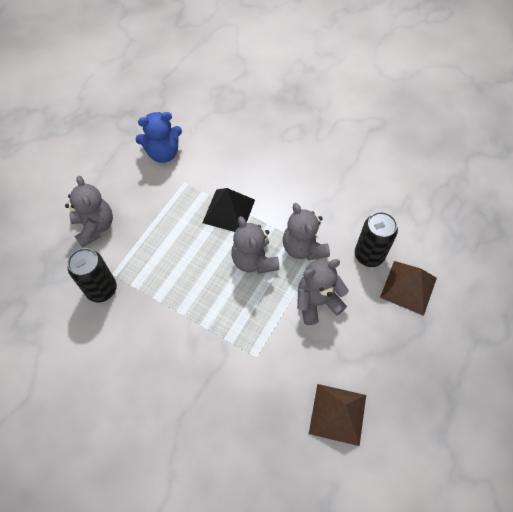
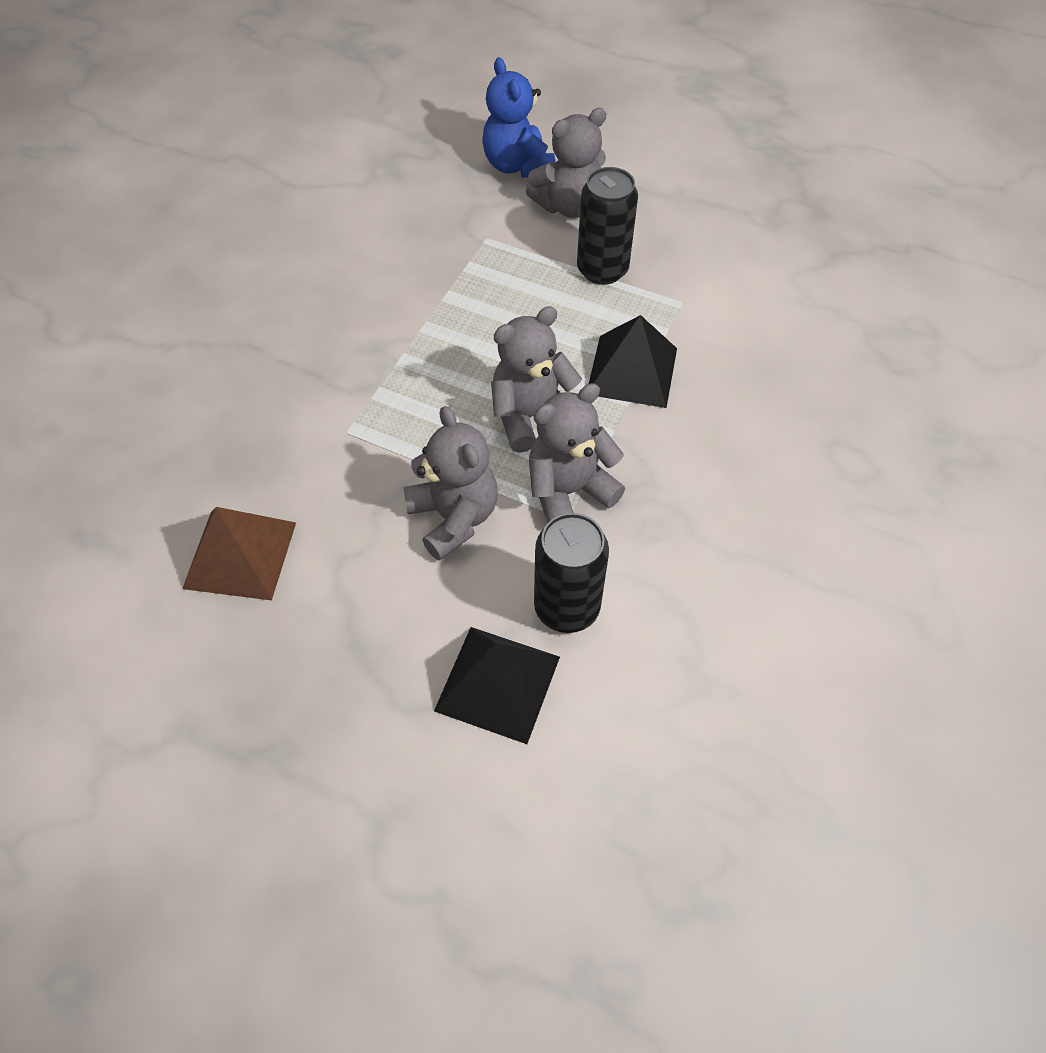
camera: 85 degrees right, 5 degrees down
(101, 289) = (458, 230): black can -> black can (602, 270)
(163, 153) = (739, 267): blue teddy bear -> blue teddy bear (517, 166)
(408, 287) = (498, 683): brown pyramid -> black pyramid

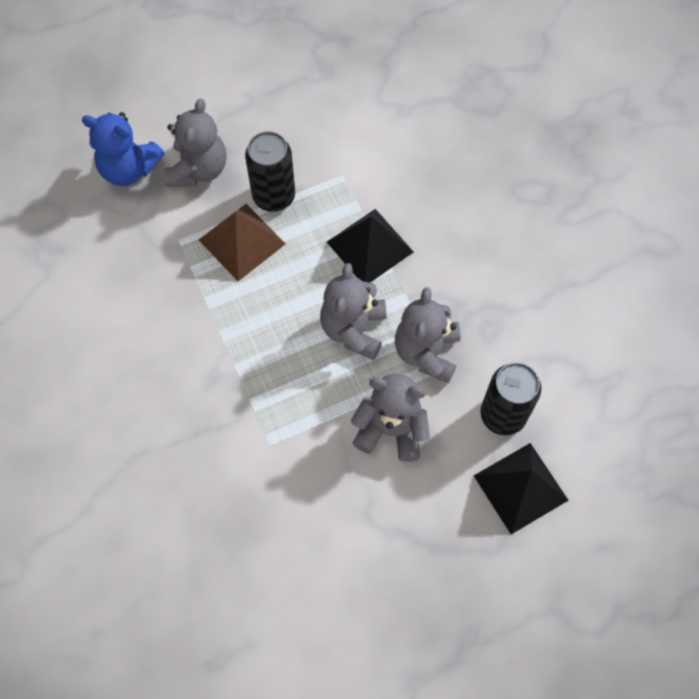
camera: 50 degrees left, 10 degrees up
(240, 555) = (313, 572): brown pyramid -> brown pyramid (242, 241)

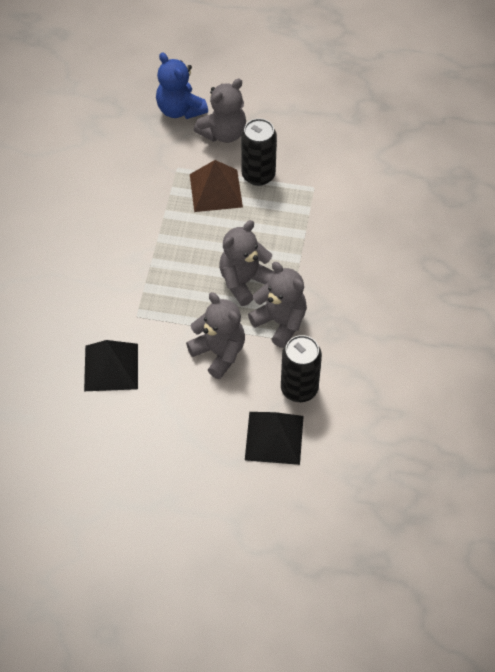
camera: 35 degrees right, 10 degrees down
(369, 247) = (296, 239): black pyramid -> black pyramid (111, 367)
(426, 352) = (280, 322): grey teddy bear -> grey teddy bear turned 90 degrees clockwise

